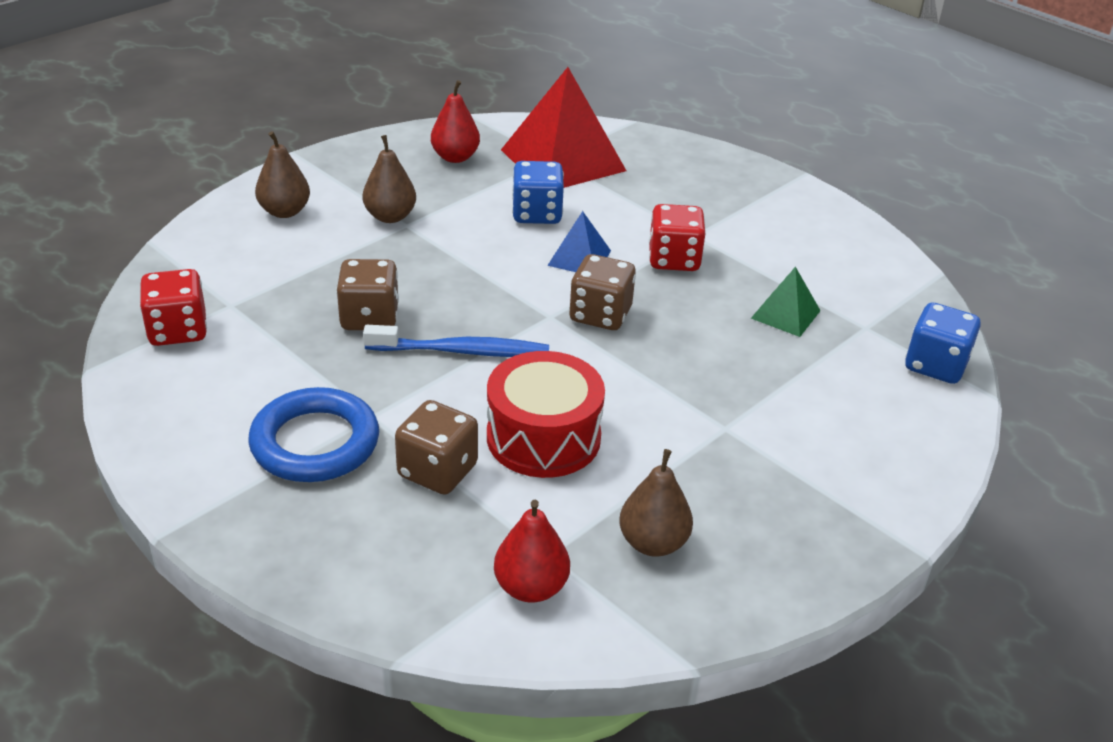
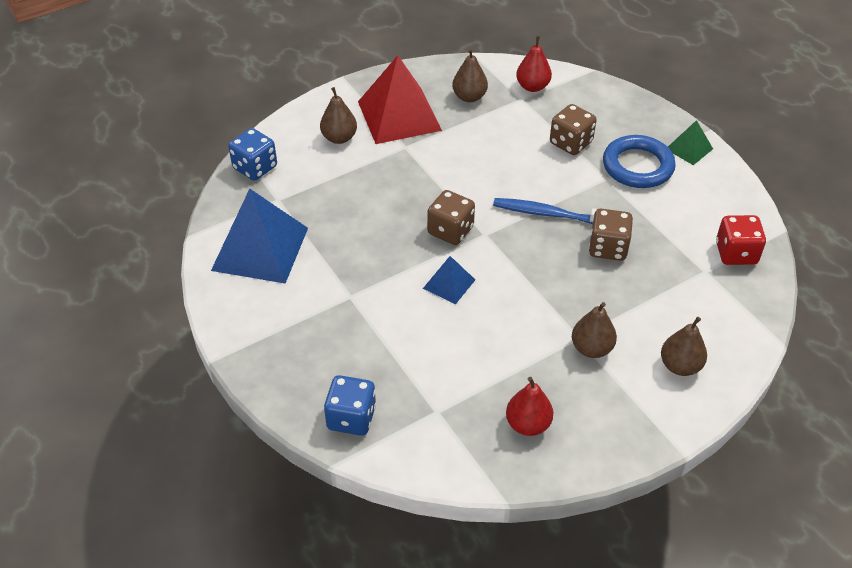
camera: 165 degrees left, 10 degrees up
(537, 214) = (469, 336): blue dice -> blue dice (351, 418)
(543, 437) = (510, 153): red drum -> none
(563, 160) = (427, 407): red pyramid -> red pyramid (399, 115)
(674, 259) = (378, 273): red dice -> none
(785, 314) = (324, 215): green pyramid -> green pyramid (689, 148)
(839, 269) = (260, 249): none -> blue pyramid
(843, 428) = (339, 138): none -> brown pear

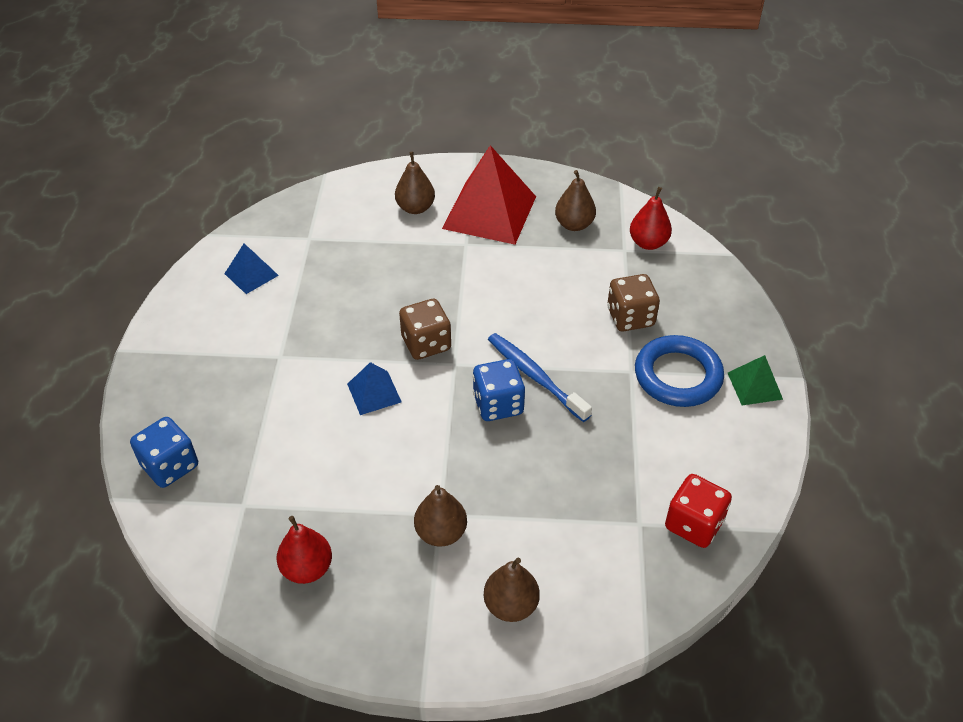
camera: 35 degrees right, 0 degrees up
(255, 167) = (319, 201): blue dice -> blue dice (498, 404)
(260, 249) = (251, 274): blue pyramid -> blue pyramid, size x0.49
(608, 248) = (560, 442): brown dice -> none

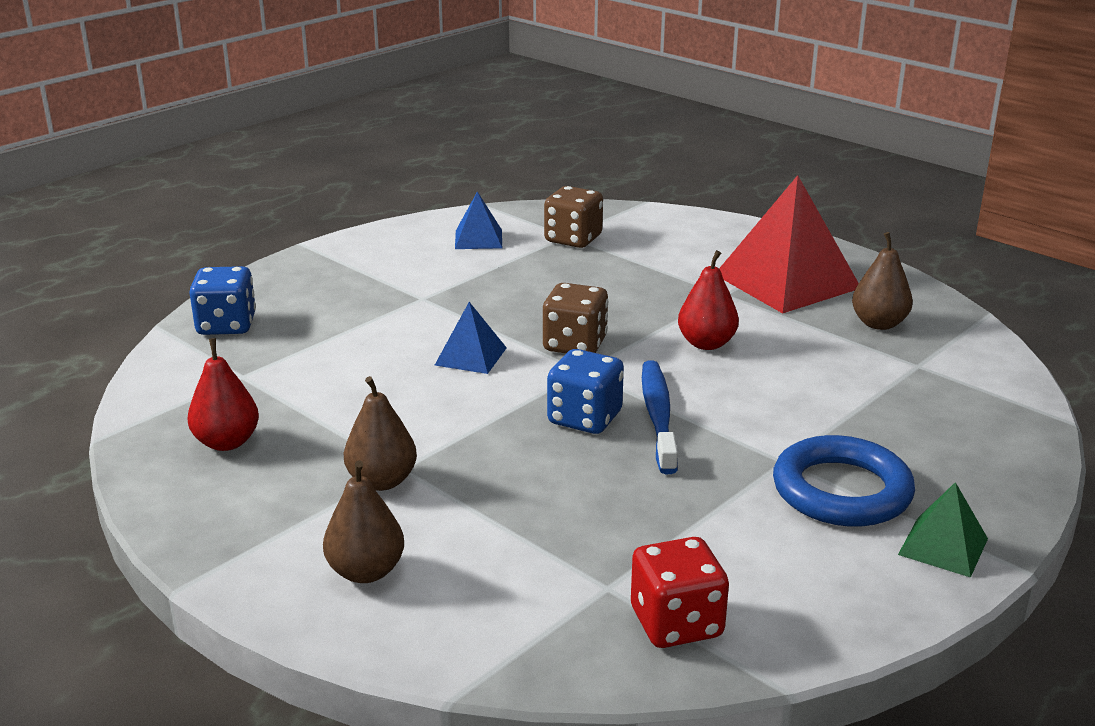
camera: 40 degrees right, 20 degrees down
(415, 208) = (707, 251): brown pear -> none
(630, 317) = (846, 419): brown dice -> brown dice (573, 239)
(648, 243) = (959, 371): red pear -> red pear (706, 344)

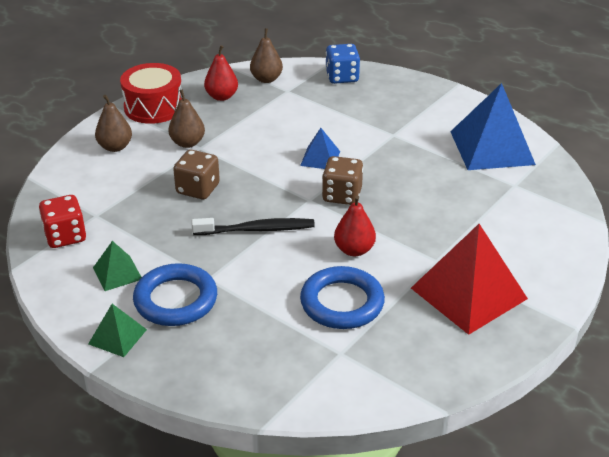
camera: 85 degrees right, 10 degrees up
(225, 524) = (153, 107): none -> red drum
(478, 239) = (491, 147): blue pyramid -> blue pyramid, size x2.05
(573, 239) = (508, 188): brown dice -> brown dice (198, 189)
(584, 418) = (252, 202): blue dice -> none
(658, 416) = (257, 229): blue toothbrush -> black toothbrush
(783, 552) = (117, 273): none -> green pyramid
(820, 358) = (342, 303): none -> blue ring
(879, 324) = (404, 338): brown pear -> brown pear (266, 79)

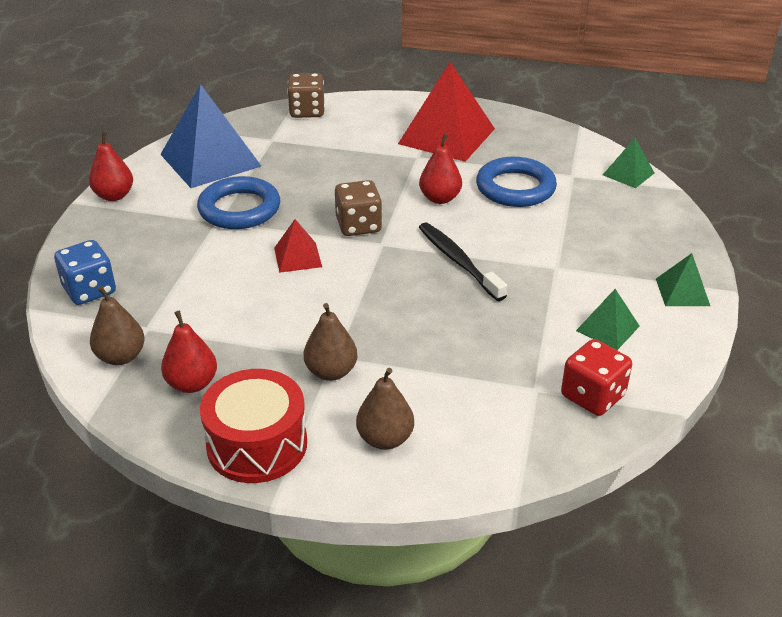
camera: 115 degrees left, 0 degrees up
(176, 300) = (603, 276): blue ring -> blue ring (239, 209)
(198, 189) = (422, 326): brown dice -> brown dice (307, 111)
(316, 398) = (628, 174): none -> green pyramid
(320, 158) = (298, 257): blue pyramid -> red pyramid
(458, 99) = (114, 196): none -> red pear

